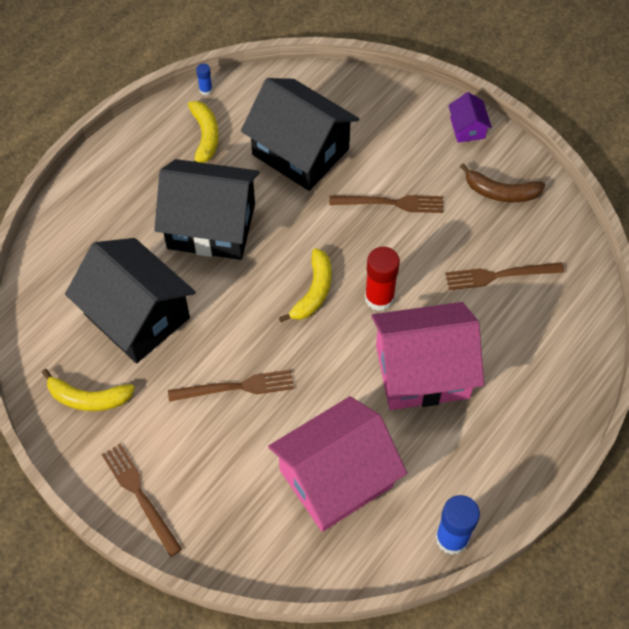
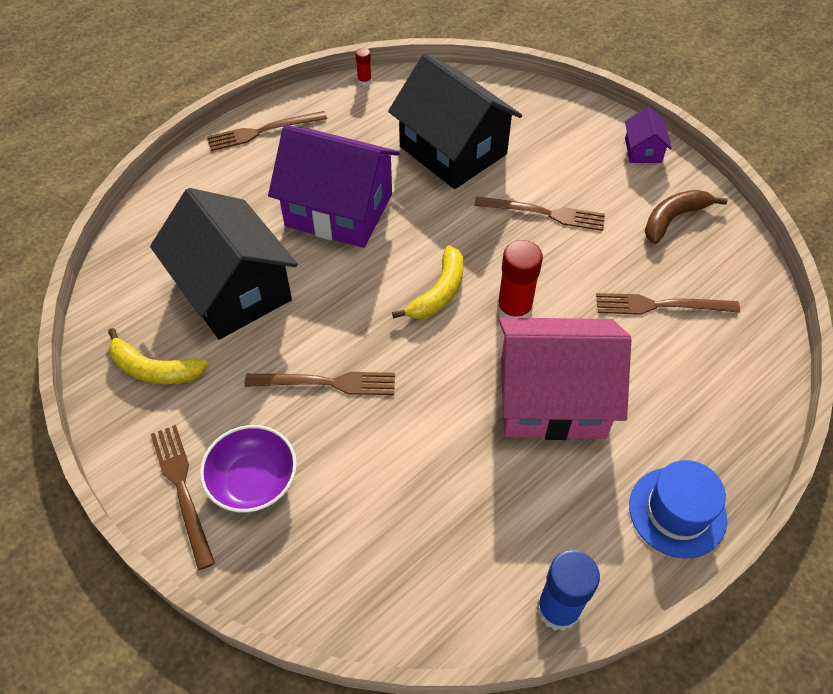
camera: 10 degrees right, 5 degrees down
(124, 156) = (263, 131): none -> brown fork
(195, 479) = (253, 480): none -> purple bowl
(205, 90) = (364, 81): blue glue stick -> red glue stick
(205, 137) = (353, 124): yellow banana -> none
(211, 226) = (339, 210): black house -> purple house
(336, 478) = (424, 508): pink house -> none
(501, 192) = (673, 219): brown banana -> brown banana turned 120 degrees clockwise
(532, 448) = (677, 512): none -> blue hat

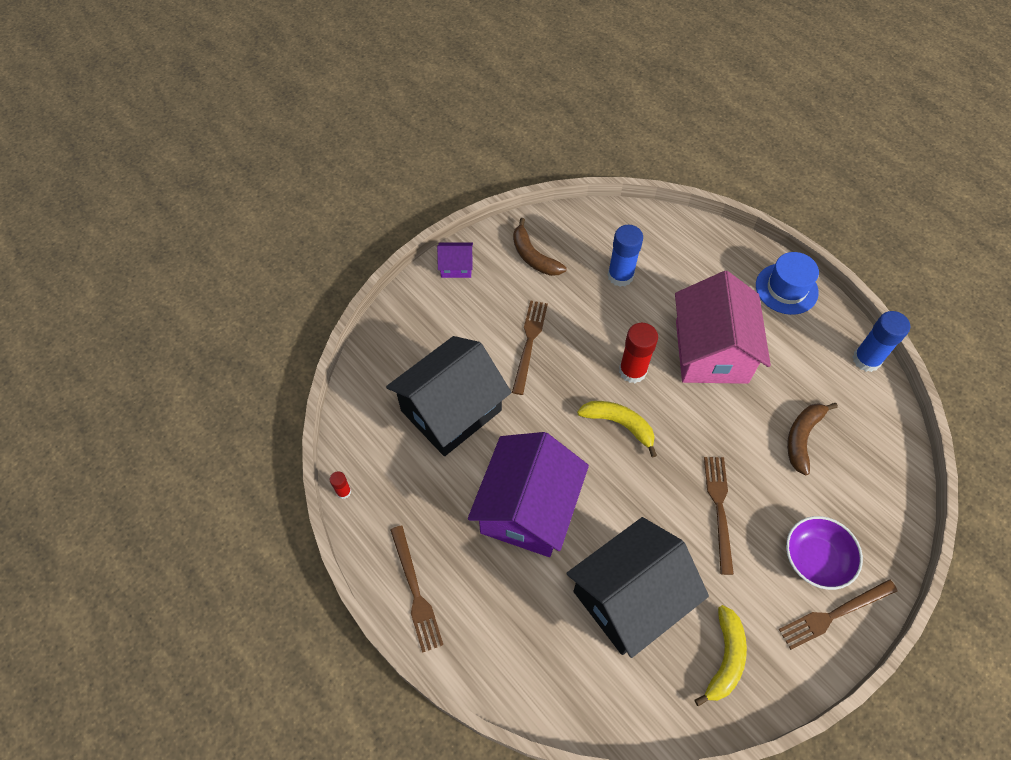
camera: 90 degrees left, 5 degrees up
(422, 492) = (802, 438): none -> brown banana
(660, 305) = (620, 276): brown fork -> blue glue stick

